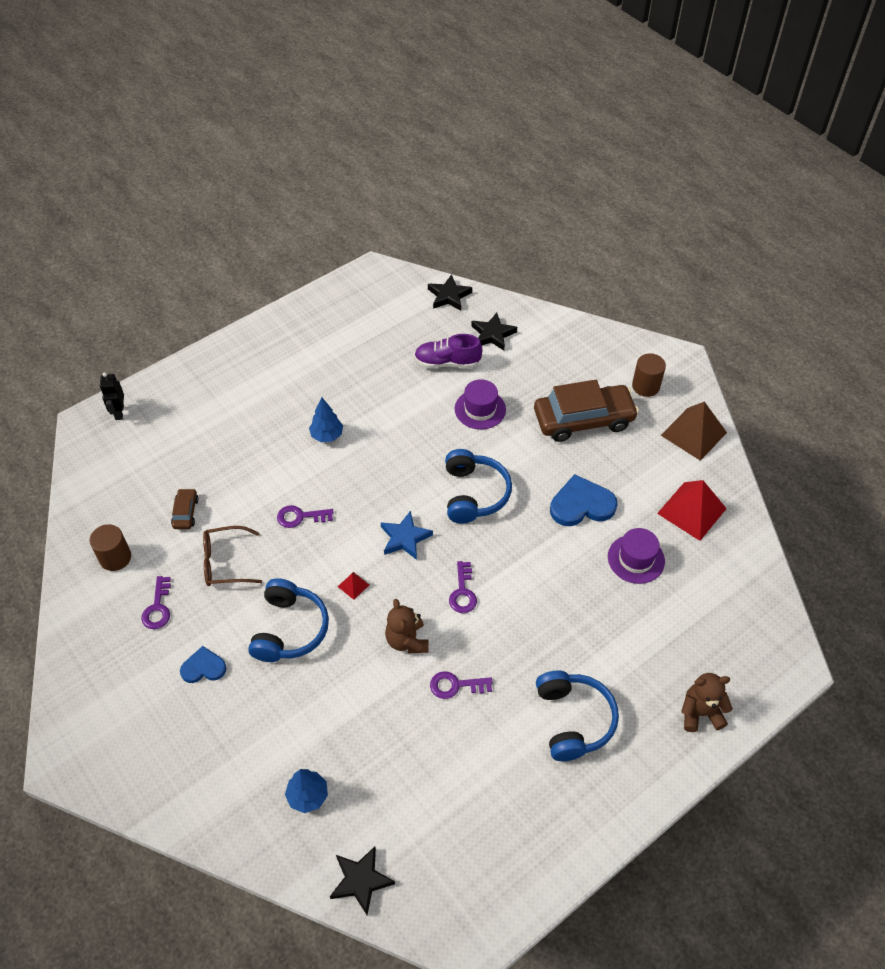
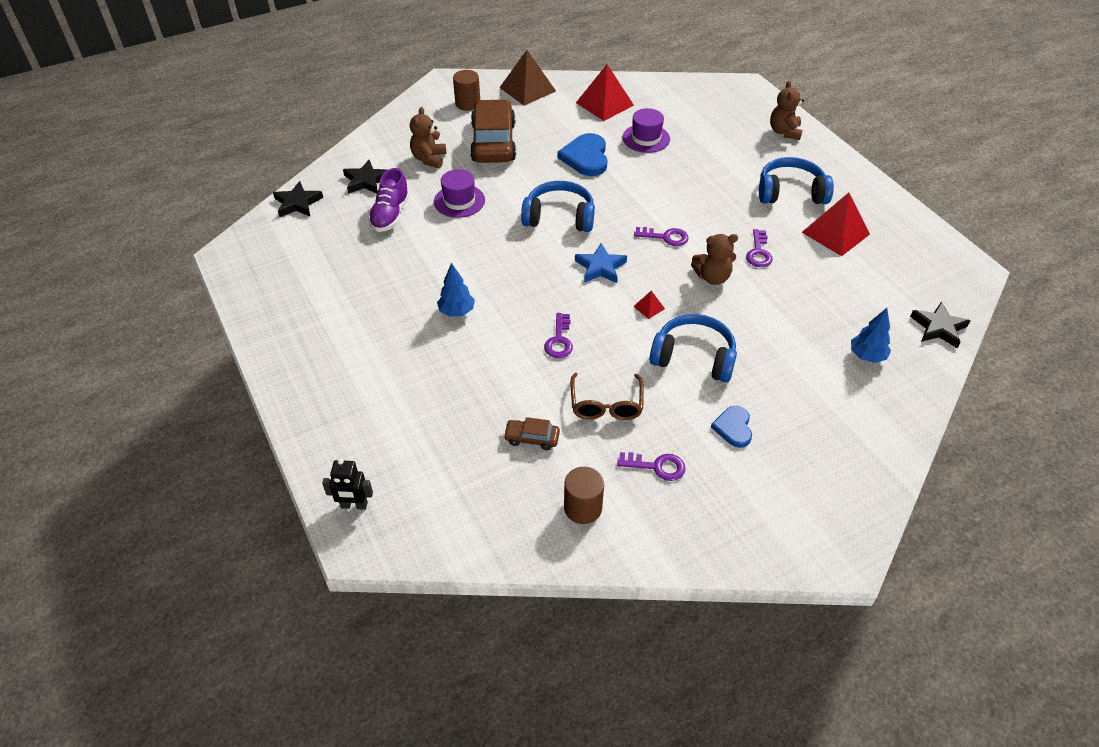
camera: 80 degrees left, 5 degrees down
(508, 771) = (835, 233): none -> red pyramid
(540, 373) = (429, 159): none -> brown teddy bear

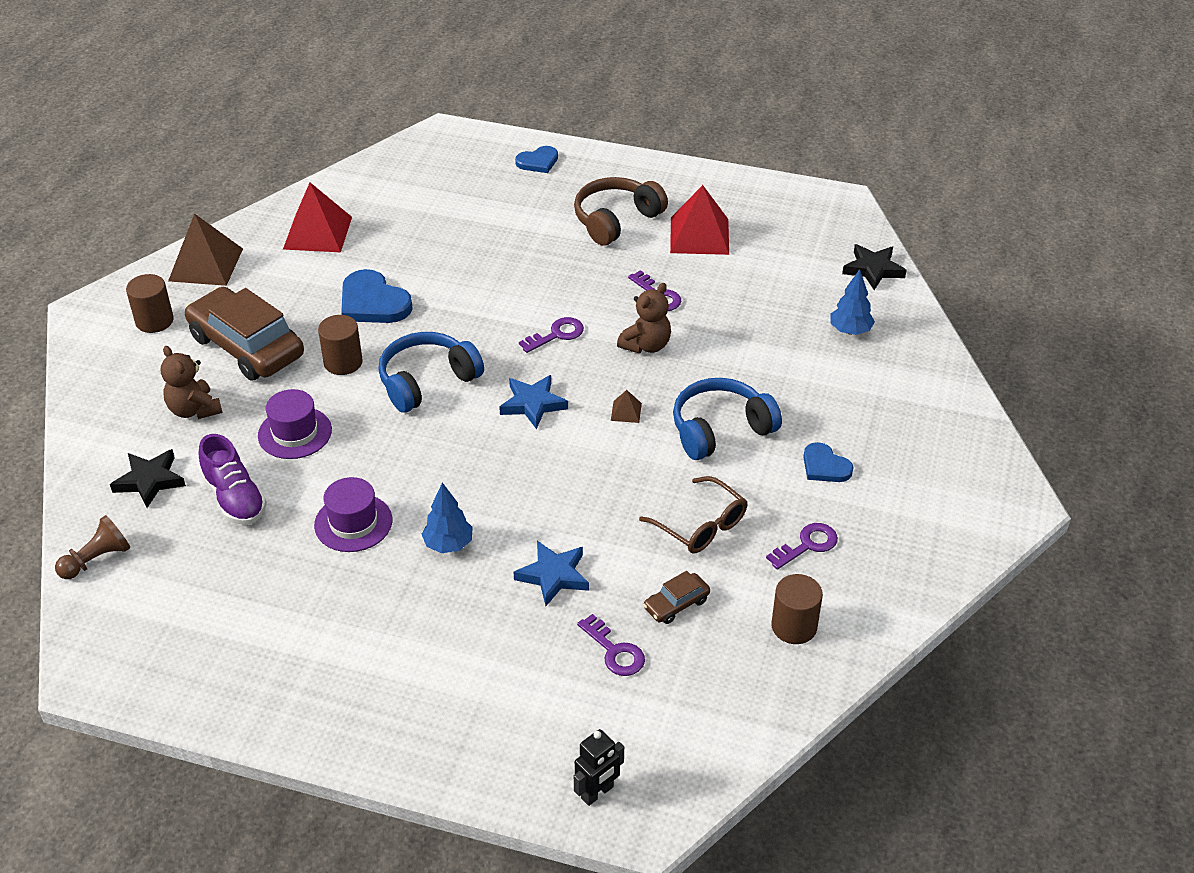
camera: 45 degrees left, 5 degrees down
(298, 203) = (97, 559): black star -> brown pawn
(487, 369) = (553, 575): none -> blue star
(529, 180) = (343, 362): none -> brown cylinder
(559, 340) = (584, 499): purple key -> purple key (614, 651)
(646, 138) = (410, 245): purple hat -> purple hat (353, 523)
(649, 307) = (626, 411): red pyramid -> brown pyramid
(784, 132) = (538, 162): brown teddy bear -> blue heart
(790, 192) = (616, 220): blue headphones -> brown headphones

